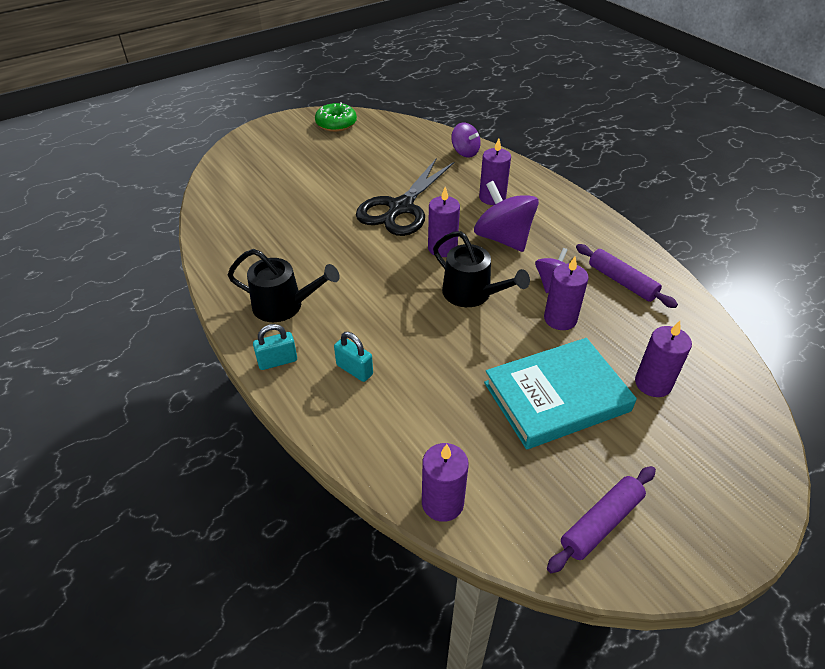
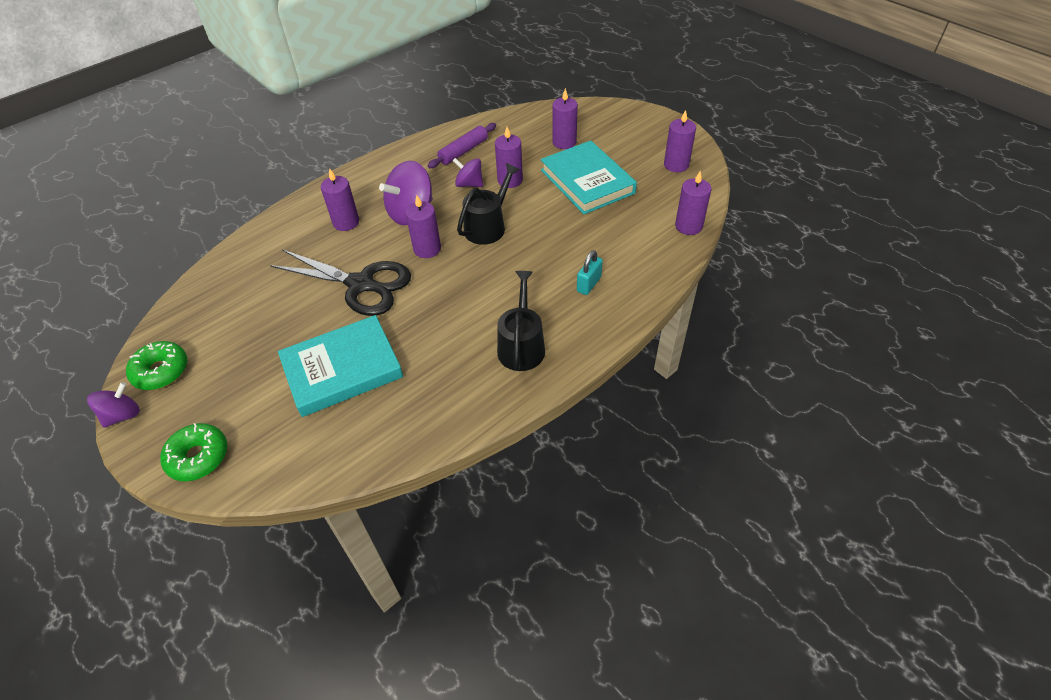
camera: 95 degrees left, 5 degrees up
(251, 144) = (198, 457): none -> green donut
(277, 361) = (591, 334): turquoise padlock -> none
(302, 200) = (342, 369): none -> turquoise book
(465, 152) = (257, 247): purple spinning top -> purple spinning top (123, 415)
(601, 523) = (676, 165): purple rolling pin -> purple candle

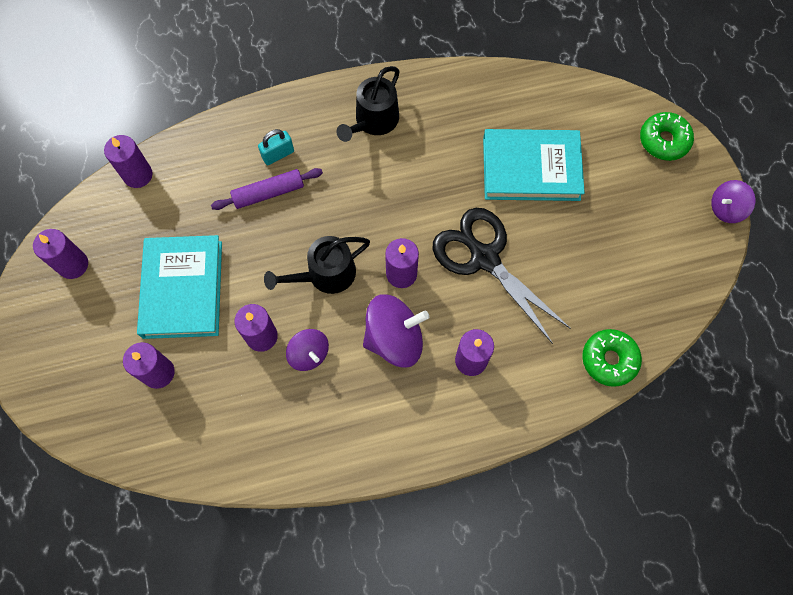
camera: 155 degrees left, 20 degrees up
(161, 371) = (691, 241): green donut -> green donut (609, 360)
(463, 151) = (284, 422): purple rolling pin -> purple rolling pin (268, 193)

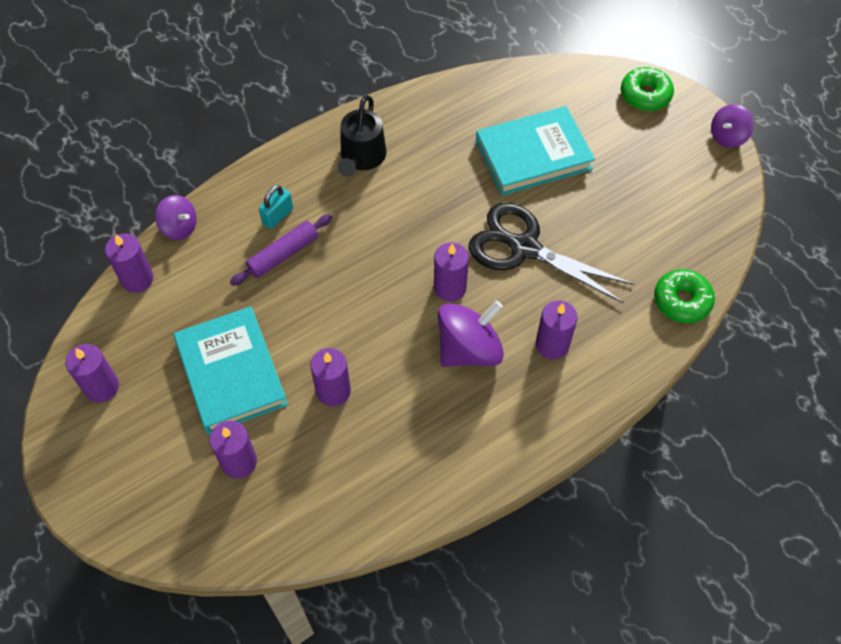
camera: 20 degrees left, 10 degrees down
(309, 354) = (389, 392): purple spinning top -> purple spinning top (179, 227)
(326, 274) = (374, 312): black watering can -> none

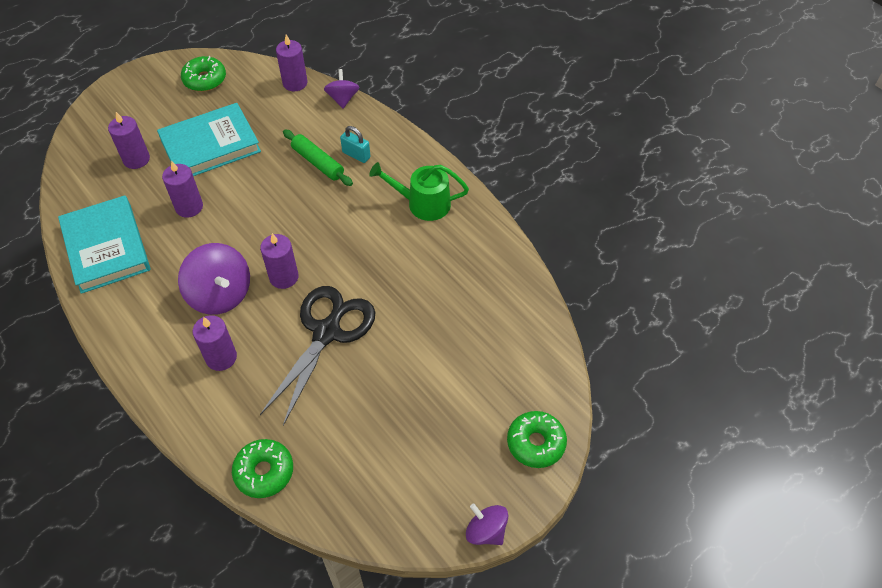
camera: 85 degrees right, 5 degrees down
(102, 387) = (205, 80): purple candle -> green donut
(179, 227) = (343, 99): purple spinning top -> purple spinning top turned 150 degrees clockwise
(283, 254) = (318, 163): purple rolling pin -> green rolling pin
(362, 157) = (423, 203): black watering can -> green watering can
(533, 155) = (439, 337): turquoise book -> turquoise book (106, 247)

